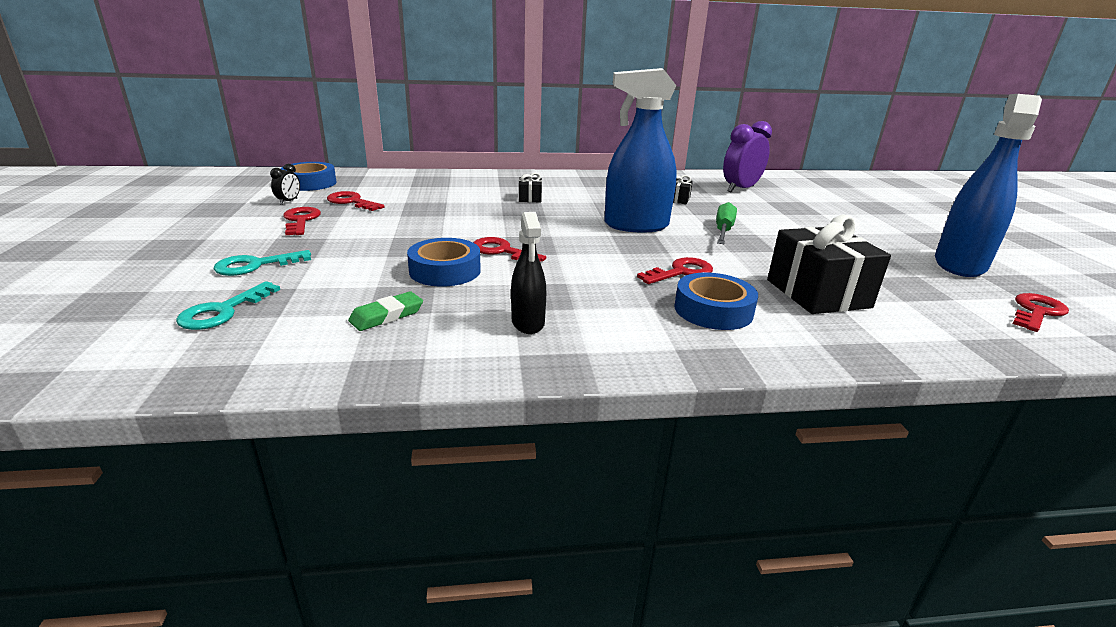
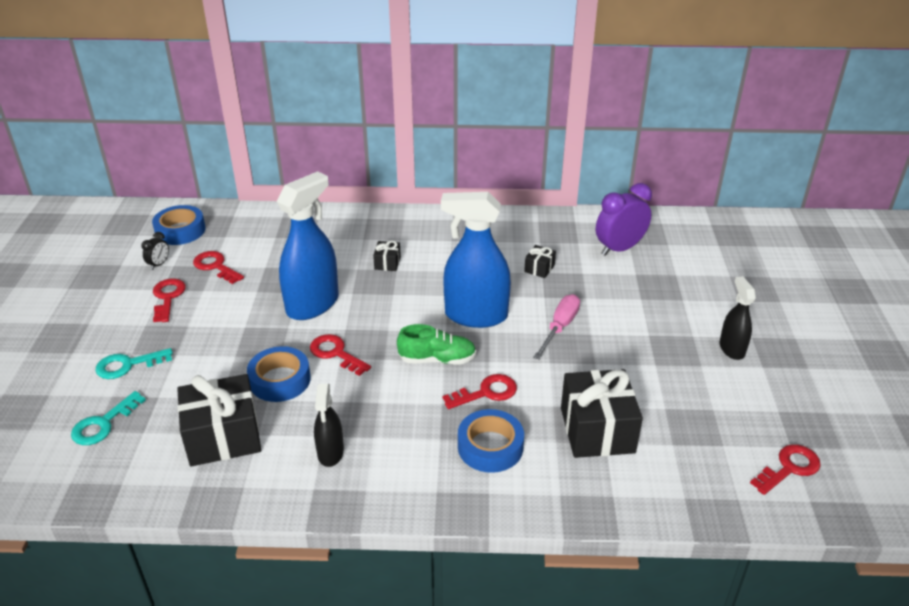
camera: 10 degrees right, 10 degrees up
(387, 315) = (223, 437): green eraser -> black gift
(614, 252) = (437, 359): none -> green shoe
(723, 230) = (560, 327): green screwdriver -> pink screwdriver
(894, 239) = (731, 349): none -> black spray bottle
(959, 264) = (769, 394): blue spray bottle -> blue spray bottle (313, 304)

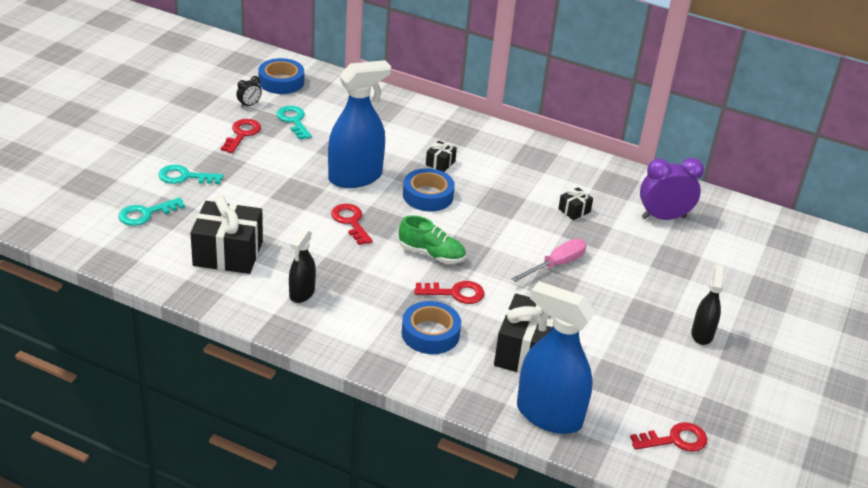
camera: 20 degrees right, 0 degrees up
(215, 266) = (293, 120): red key -> turquoise key
(280, 380) = (294, 227): blue tape -> blue tape (428, 196)
(475, 315) = (488, 231): blue spray bottle -> blue spray bottle (548, 415)

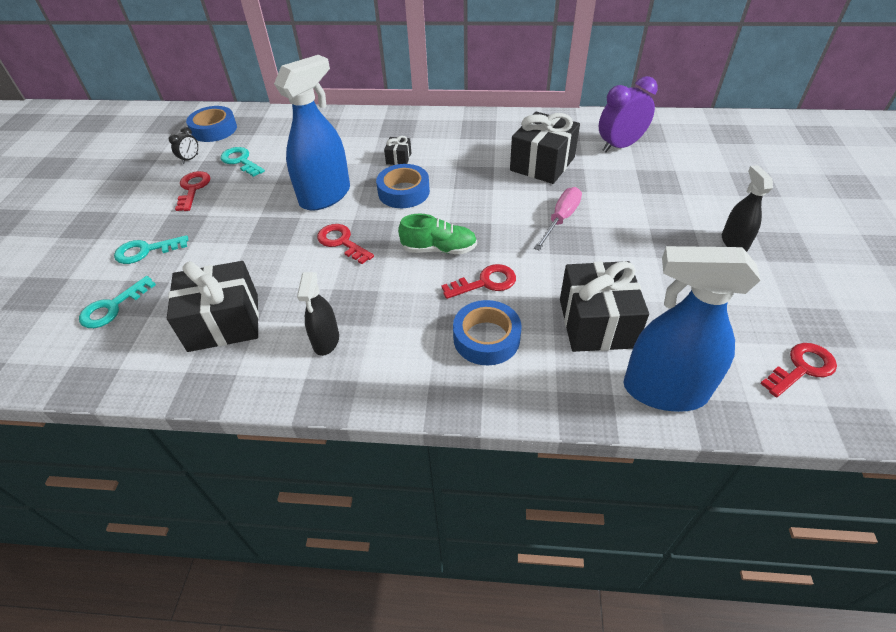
camera: 15 degrees left, 10 degrees up
(574, 210) = (542, 164): black gift -> black gift, size x2.21

